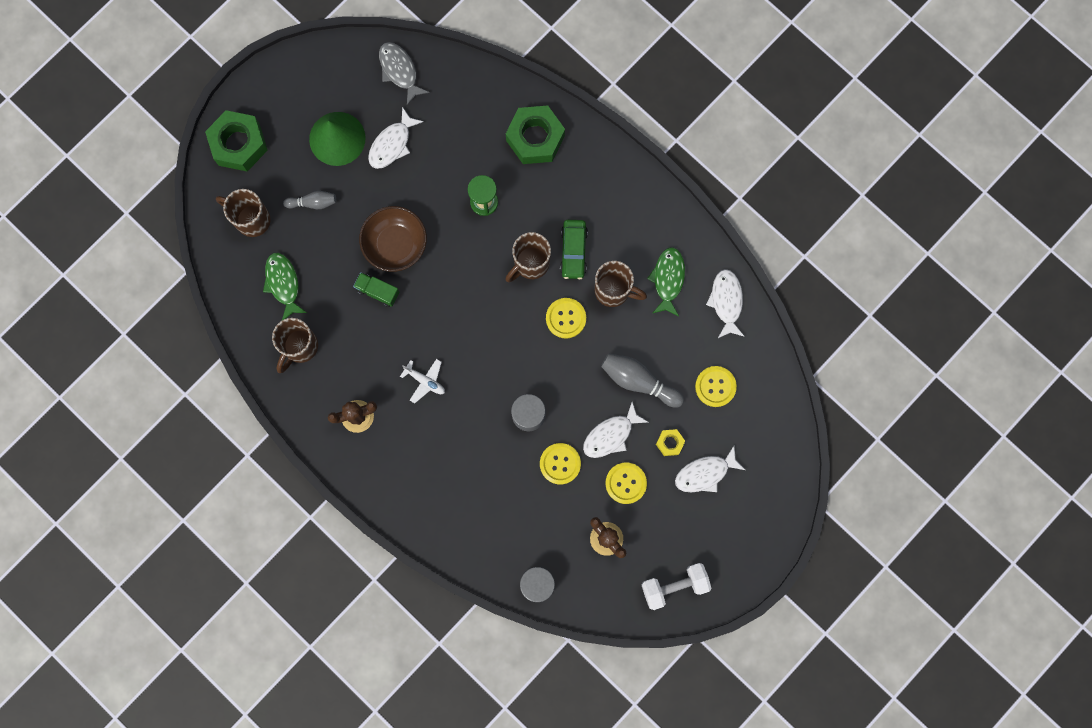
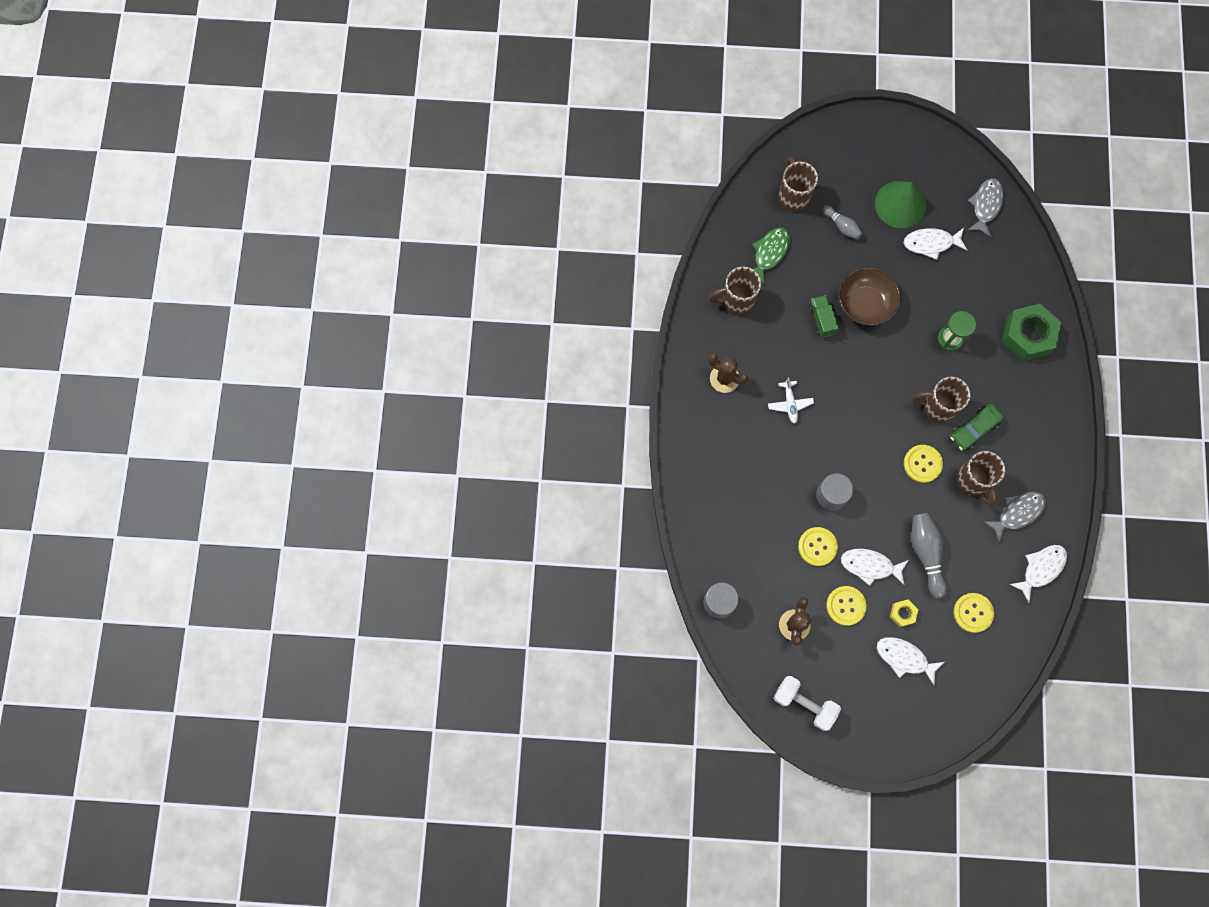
camera: 50 degrees right, 5 degrees down
(239, 144) = (835, 145): green nut -> none
(668, 279) = (1017, 513): green fish -> grey fish

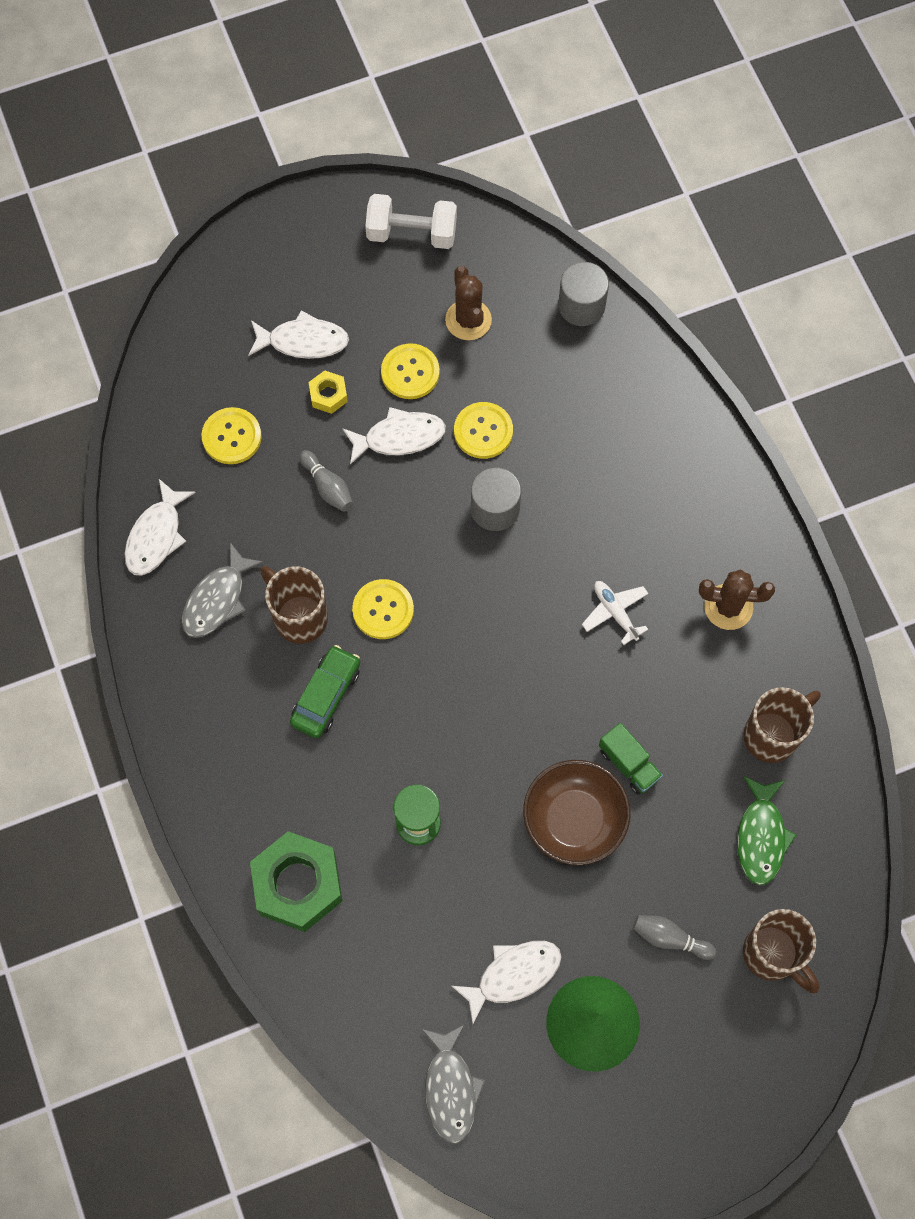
camera: 155 degrees right, 5 degrees down
(926, 553) = (328, 487): grey bowling pin -> grey bowling pin, size x0.61
(937, 407) = (395, 705): brown mug -> none

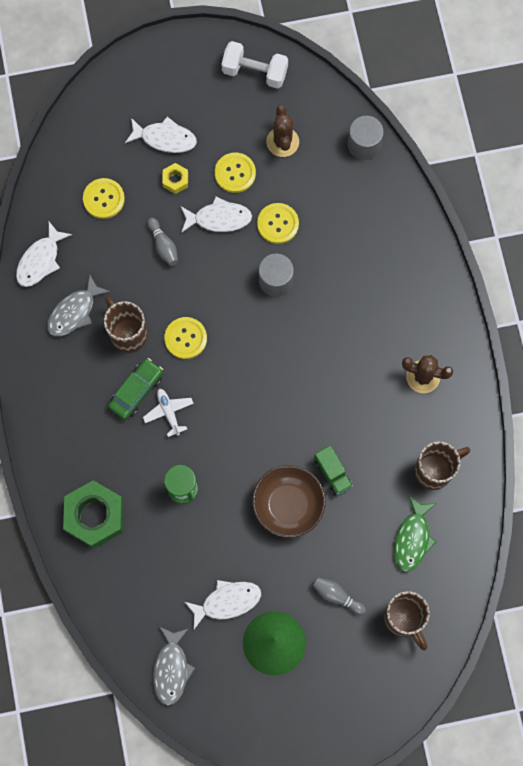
camera: 10 degrees right, 5 degrees up
(615, 612) = (344, 367): white plane -> white plane (169, 412)

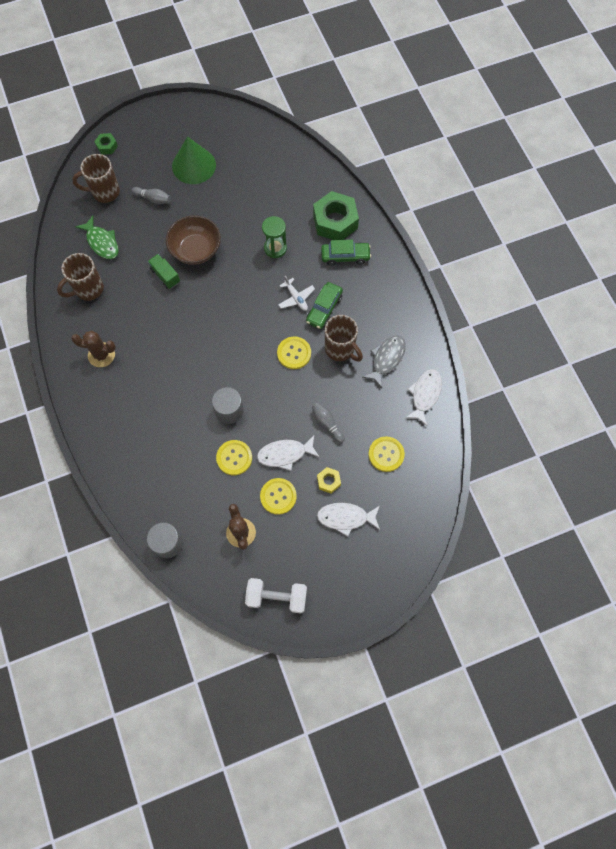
camera: 170 degrees right, 5 degrees down
(93, 461) = (345, 256): none -> green car
(171, 669) = (261, 141): grey fish -> none
(227, 602) = (230, 184): white fish -> none
(395, 699) = (107, 146): none -> green nut
(404, 619) = (104, 192): brown mug -> brown mug turned 60 degrees counterclockwise
(412, 538) = (102, 242): green fish -> green fish turned 135 degrees clockwise

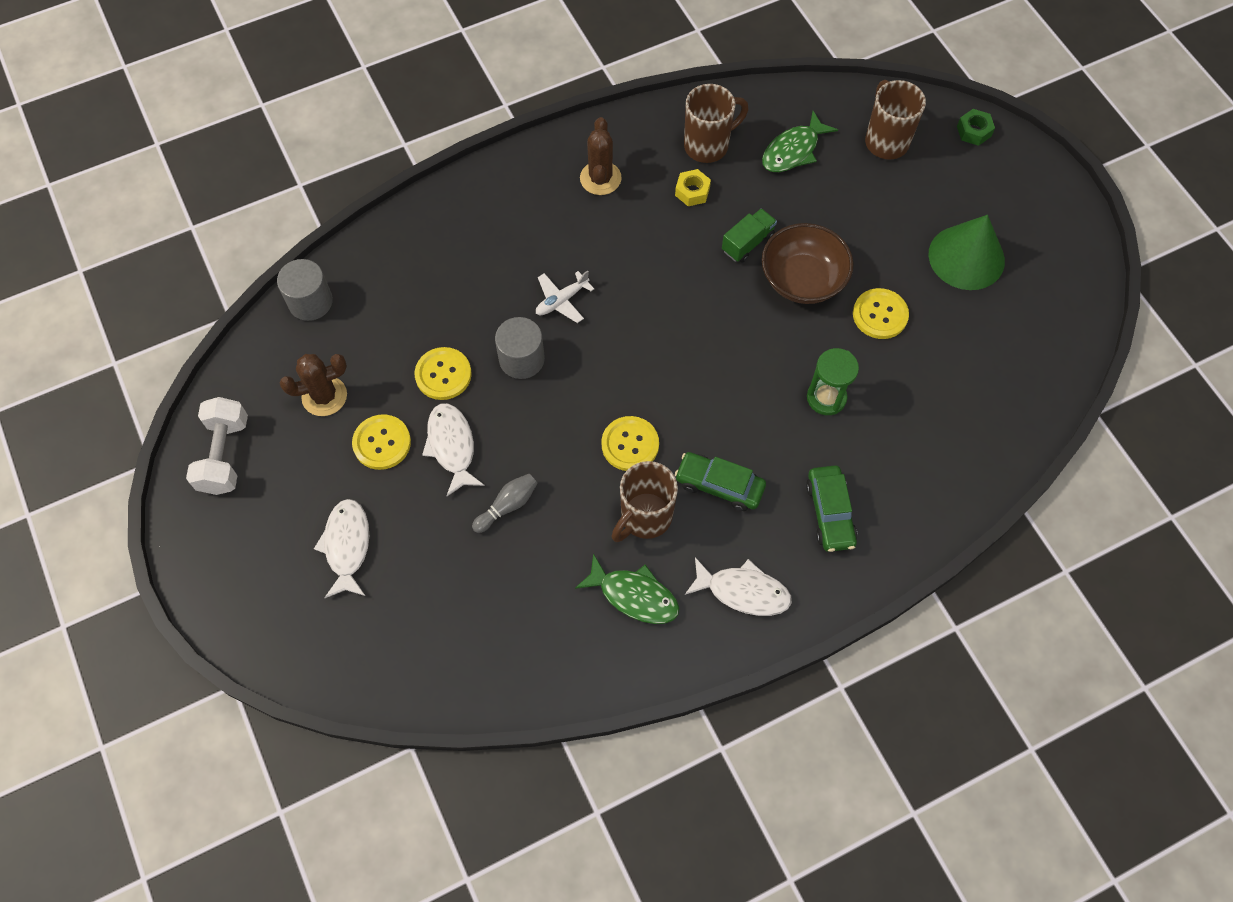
camera: 85 degrees right, 5 degrees down
(88, 289) = (708, 145): brown mug -> brown mug turned 105 degrees clockwise
(153, 199) = (887, 208): grey bowling pin -> none
(296, 298) = (734, 439): white plane -> white plane (562, 300)
(328, 481) = (408, 515): yellow nut -> yellow nut (692, 191)
(335, 221) = (899, 491): green nut -> none
(386, 359) = (634, 595): grey fish -> green fish
(386, 454) = (457, 603): yellow button -> yellow button (880, 315)
(425, 394) = (571, 665): white fish -> white fish (743, 591)

